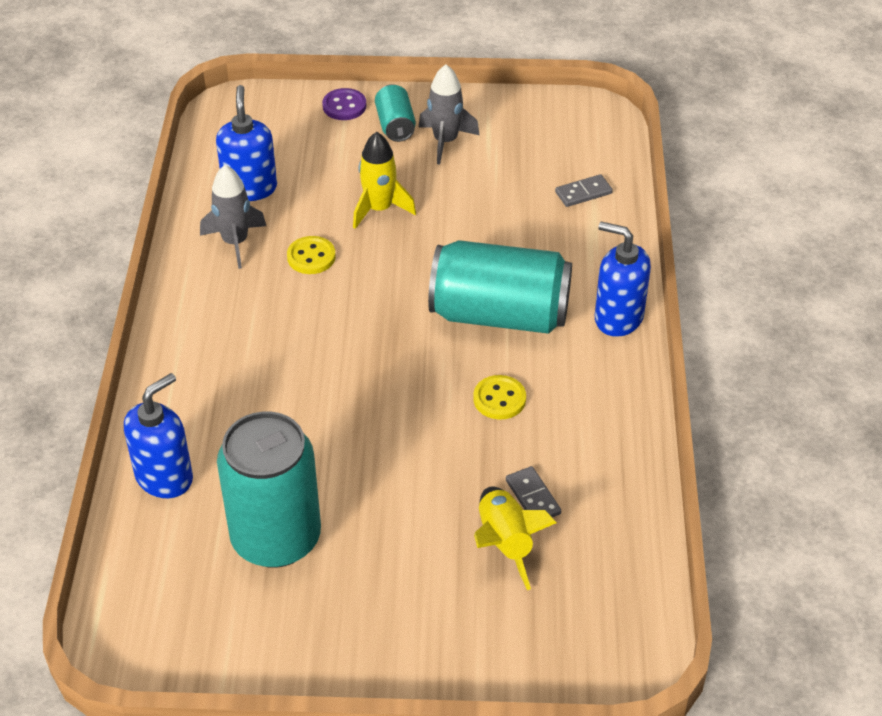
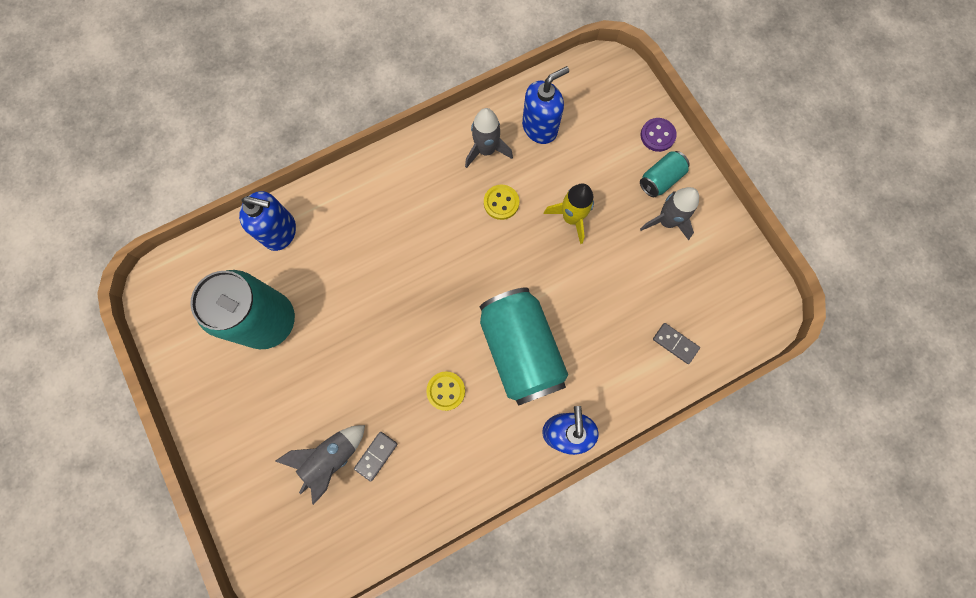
camera: 60 degrees right, 30 degrees up
(504, 543) = (331, 457): yellow rocket -> grey rocket

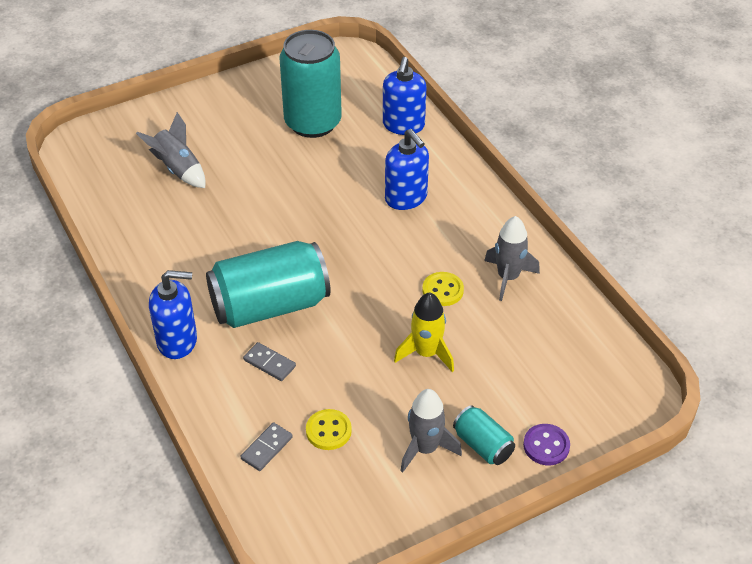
camera: 90 degrees right, 30 degrees down
(376, 456) = (175, 199): grey domino -> grey domino (269, 363)
(446, 391) = (232, 247): yellow button -> yellow button (328, 431)
(540, 127) = (543, 326): blue soap dispenser -> blue soap dispenser (406, 198)

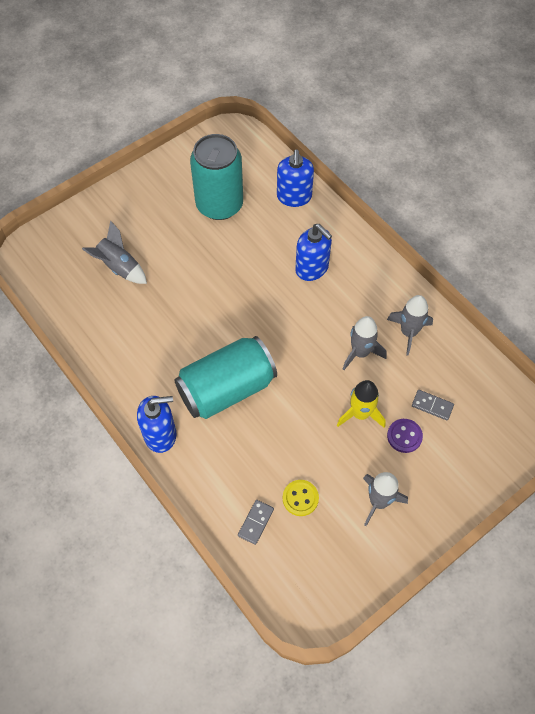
camera: 10 degrees left, 15 degrees up
(269, 363) = (239, 443): grey domino -> grey domino (432, 406)
(442, 290) = (360, 352): yellow button -> grey rocket
(483, 445) = (422, 491): turquoise can -> none
(546, 446) = (469, 483): purple button -> purple button (404, 436)

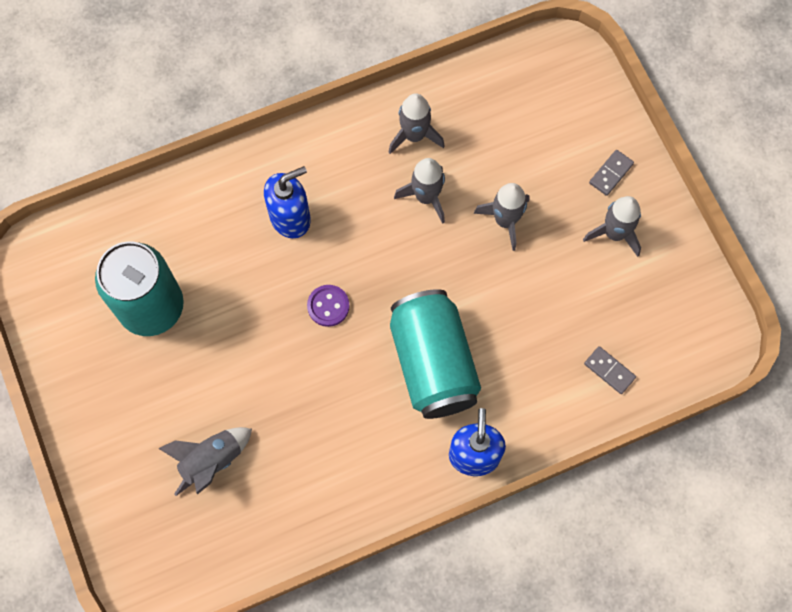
camera: 75 degrees left, 10 degrees up
(294, 197) = (171, 209): blue soap dispenser -> none
(300, 498) = (592, 315): yellow button -> none
(360, 414) = (505, 221): yellow rocket -> grey rocket
(404, 436) = (544, 182): purple button -> purple button (328, 306)
(432, 406) = (515, 141): grey domino -> grey domino (611, 173)

